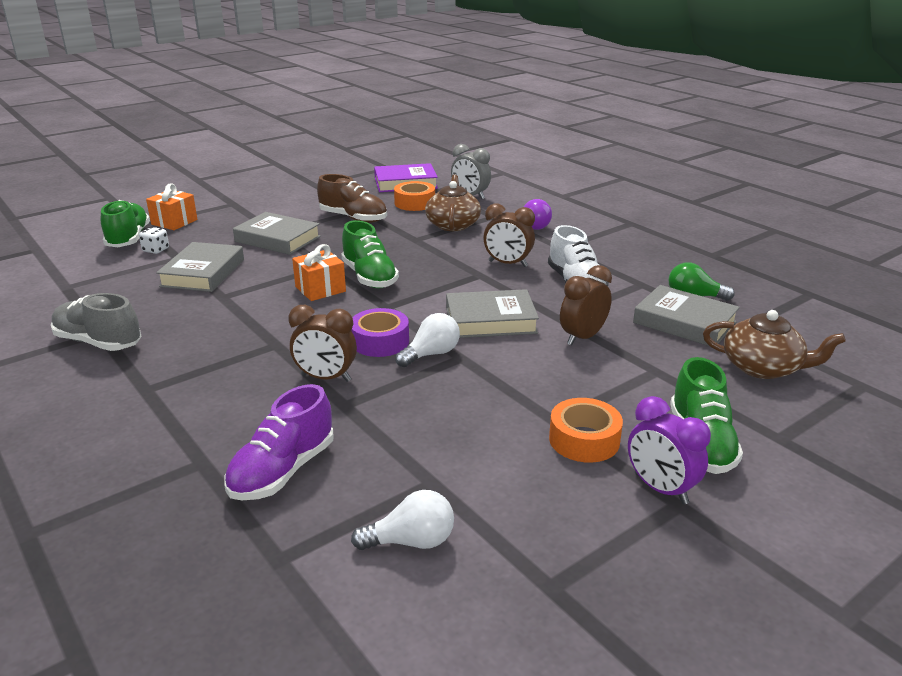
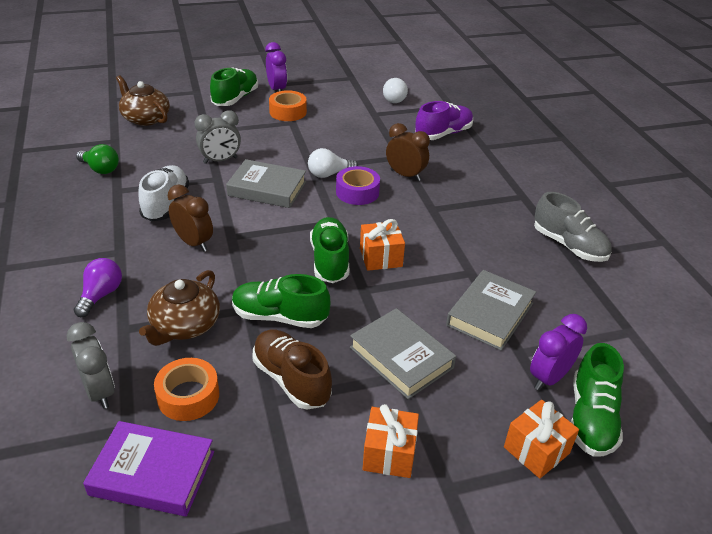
camera: 160 degrees left, 10 degrees up
(156, 250) = (549, 378): white dice -> purple clock
(273, 207) = (389, 454): none -> orange gift
(386, 240) = (280, 317): none -> green shoe
(411, 541) = (395, 99): white light bulb -> white light bulb turned 90 degrees counterclockwise
(582, 337) = (220, 160): brown clock -> grey clock
(684, 322) = (140, 153): grey book -> none

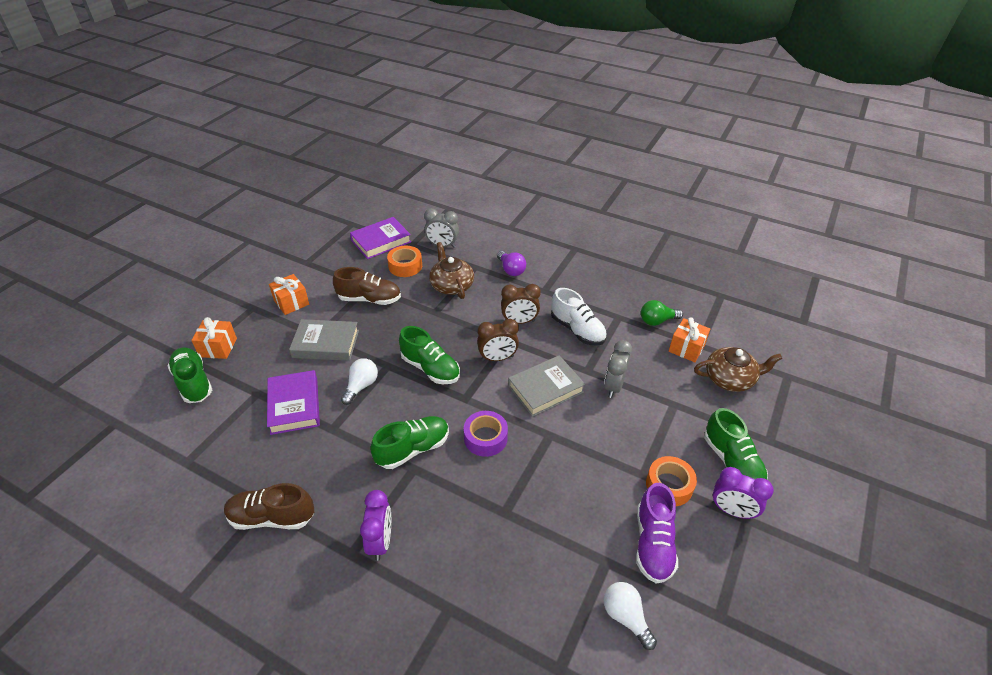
camera: 135 degrees right, 5 degrees up
(280, 317) = (413, 319): green shoe -> green shoe (413, 449)
(329, 174) = (528, 439): white light bulb -> white light bulb (361, 386)
(380, 257) = (403, 394): orange gift -> orange gift (686, 348)
(405, 175) = (474, 490): brown clock -> brown clock (497, 358)
(443, 134) = (508, 592): purple shoe -> purple shoe (653, 544)
(490, 314) = (294, 405): grey book -> purple book
(549, 378) = (230, 389): purple clock -> purple clock (380, 541)
(569, 245) = (272, 517): grey shoe -> brown shoe

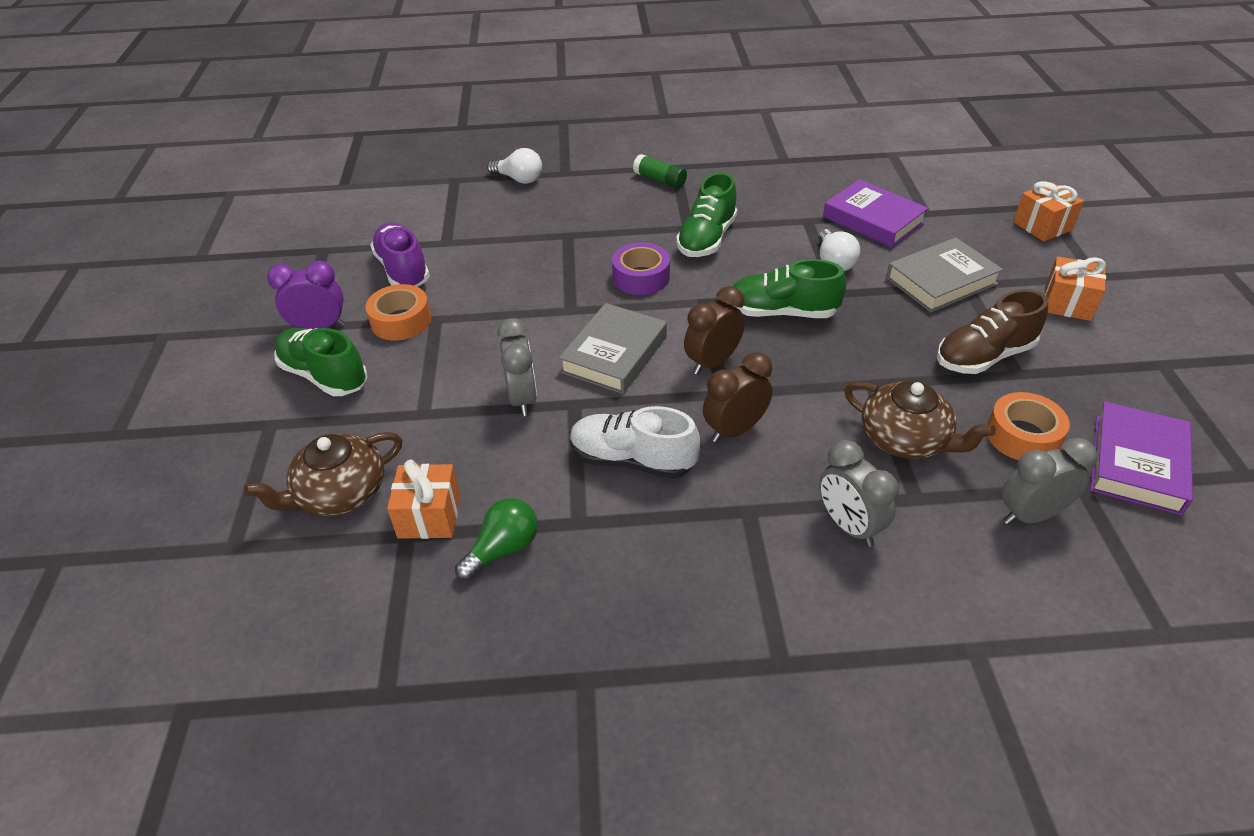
camera: 150 degrees right, 0 degrees up
(193, 382) = (1000, 194): green shoe -> none
(272, 517) = (766, 158): brown shoe -> none
(380, 541) = (660, 180): purple clock -> green glue stick
(511, 270) = (849, 526): purple light bulb -> grey clock
(625, 617) = (412, 220): white light bulb -> white light bulb (519, 179)

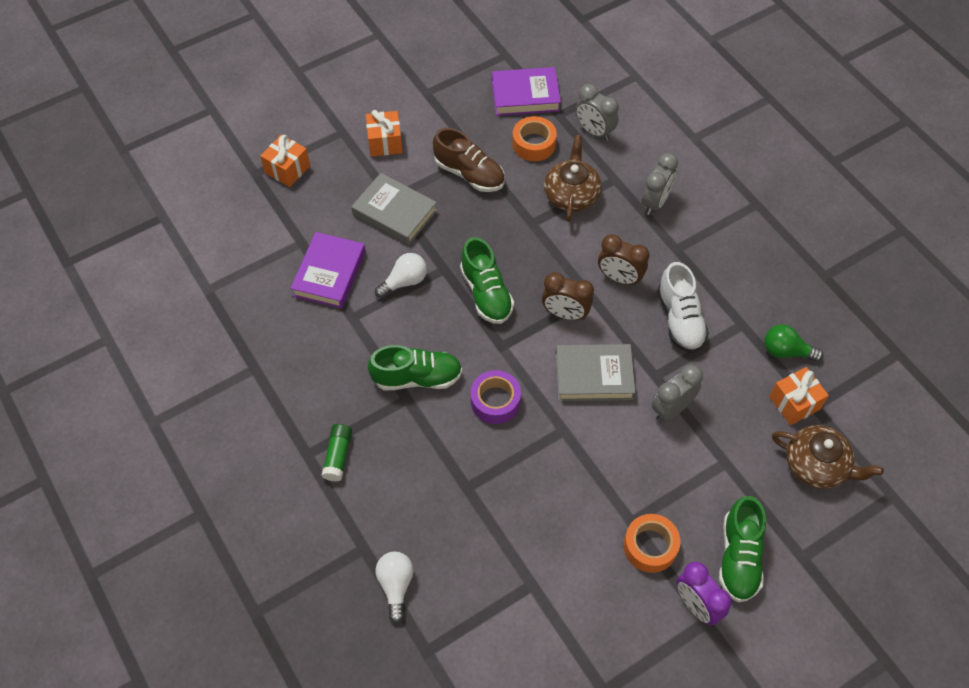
camera: 120 degrees left, 15 degrees up
(403, 270) = (590, 593): purple shoe -> none

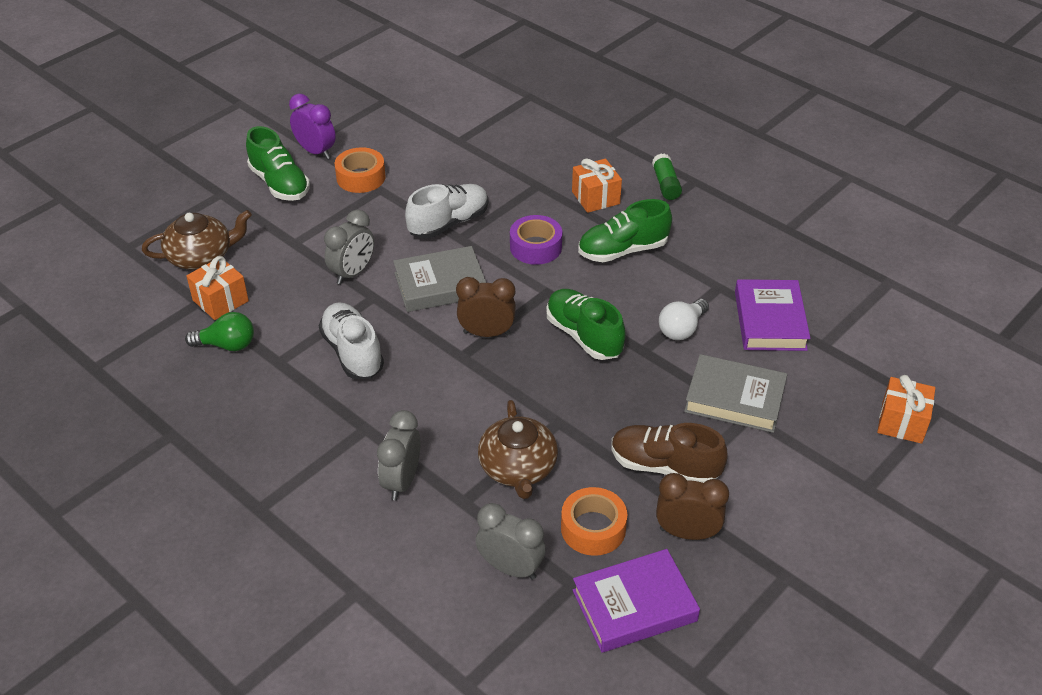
camera: 165 degrees right, 15 degrees down
(385, 142) = (800, 485): orange gift -> orange gift (596, 198)
(396, 585) = (571, 122): white light bulb -> none
(570, 453) = (449, 223): none -> white shoe
(619, 278) = (432, 381): brown clock -> brown clock (687, 533)
(739, 557) = (280, 184): green shoe -> green shoe turned 150 degrees clockwise
(816, 465) = (201, 256): brown teapot -> brown teapot turned 150 degrees clockwise

